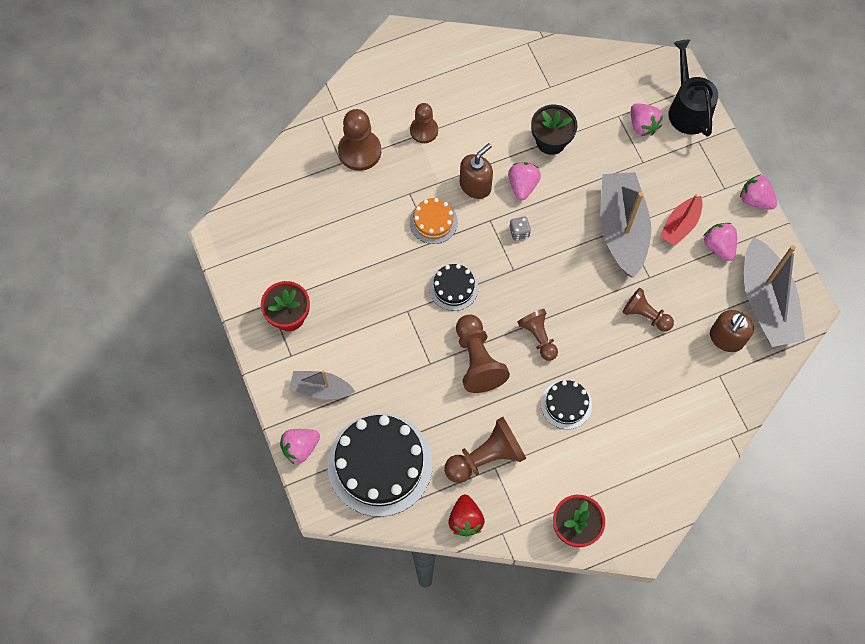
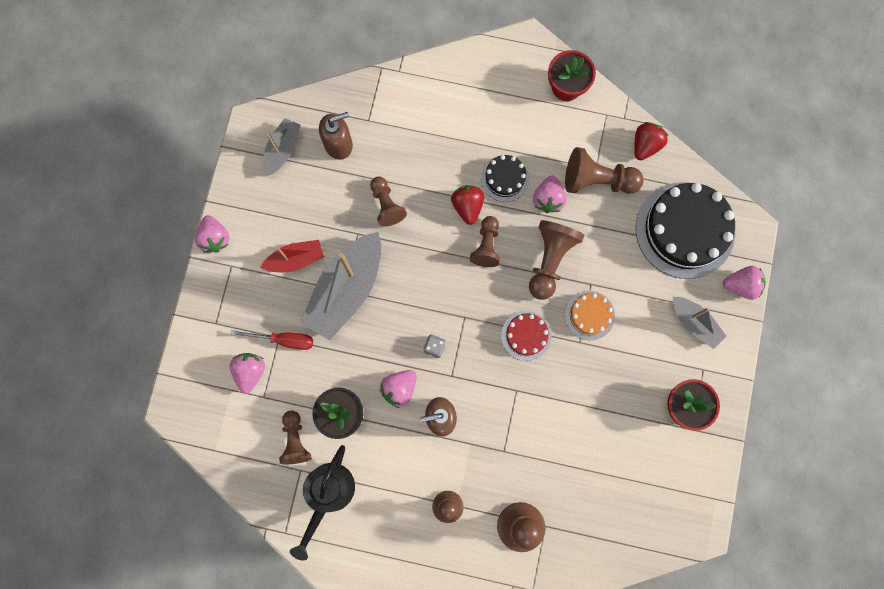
camera: 145 degrees left, 10 degrees up
(433, 221) = (501, 408): orange cake -> orange cake (589, 315)
(453, 287) = (526, 335): black cake -> red cake
(570, 103) = (295, 440): none -> brown pawn
(578, 359) = (467, 206): none -> red strawberry
(638, 162) = (283, 340): none -> red screwdriver
(687, 109) = (198, 360): black watering can -> black watering can (328, 494)
(718, 246) = (280, 220): pink strawberry -> pink strawberry (548, 199)
(766, 302) = (282, 150): grey boat -> grey boat, size x0.55

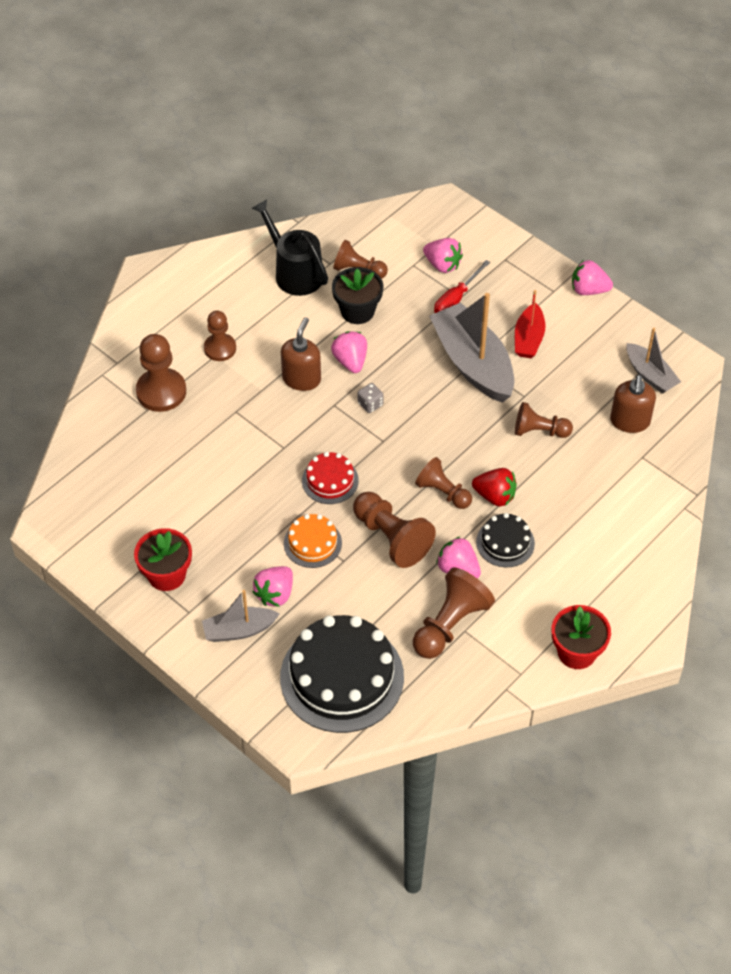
camera: 120 degrees right, 25 degrees down
(645, 145) = (461, 692): red strawberry -> none
(741, 285) = (247, 696): pink strawberry -> pink strawberry (275, 594)

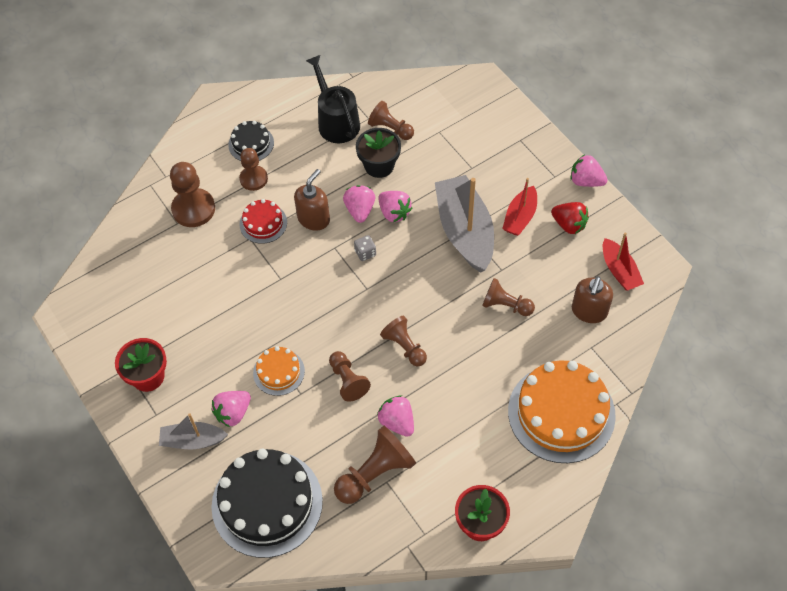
camera: 15 degrees right, 5 degrees up
(330, 480) = (310, 317): red cake -> red cake (263, 223)
(391, 538) = (348, 381): brown pawn -> brown pawn, size x0.66
(442, 265) = (464, 136): pink strawberry -> pink strawberry (394, 213)
(456, 299) = (467, 169): red screwdriver -> none
(495, 496) = (449, 359): red strawberry -> red strawberry (569, 225)
(505, 542) = (446, 405): black cake -> black cake (251, 144)
(629, 527) = (561, 413): none -> orange cake
(650, 375) = (619, 271): grey boat -> red boat

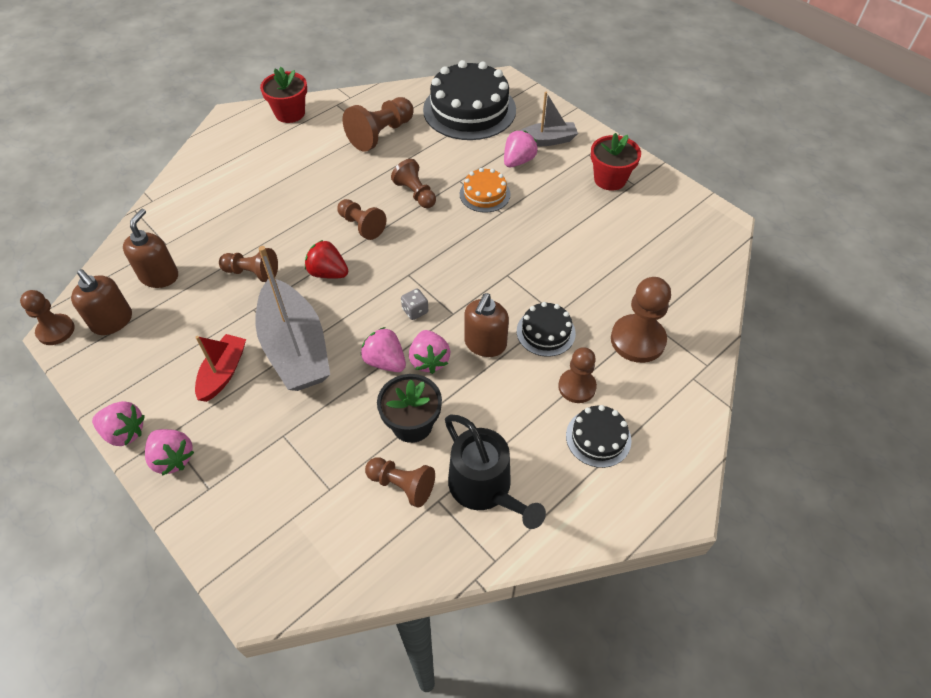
camera: 170 degrees right, 5 degrees down
(263, 223) = (546, 332): red cake -> black cake
(397, 422) = (364, 168): pink strawberry -> pink strawberry (173, 458)
(561, 413) = (208, 189): orange cake -> none
(569, 225) = (161, 369): red strawberry -> red strawberry (328, 273)
(619, 271) = (112, 321): red boat -> brown soap dispenser
(665, 267) = (56, 330): none -> brown pawn

